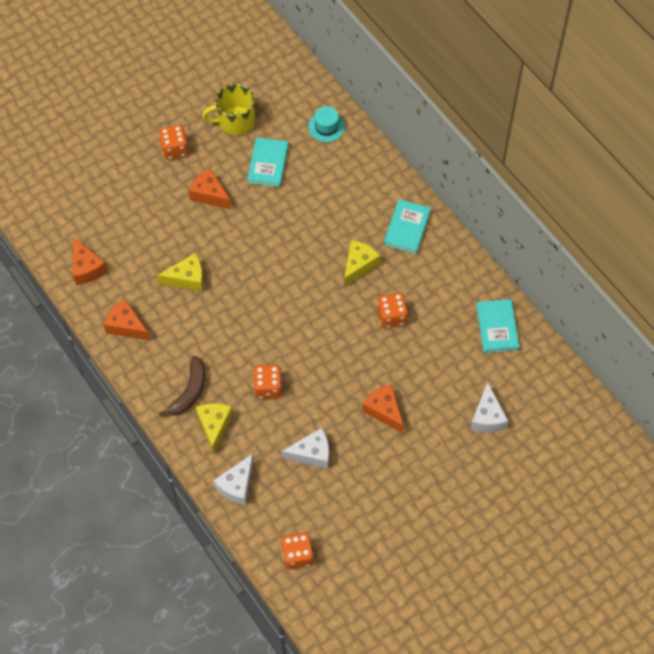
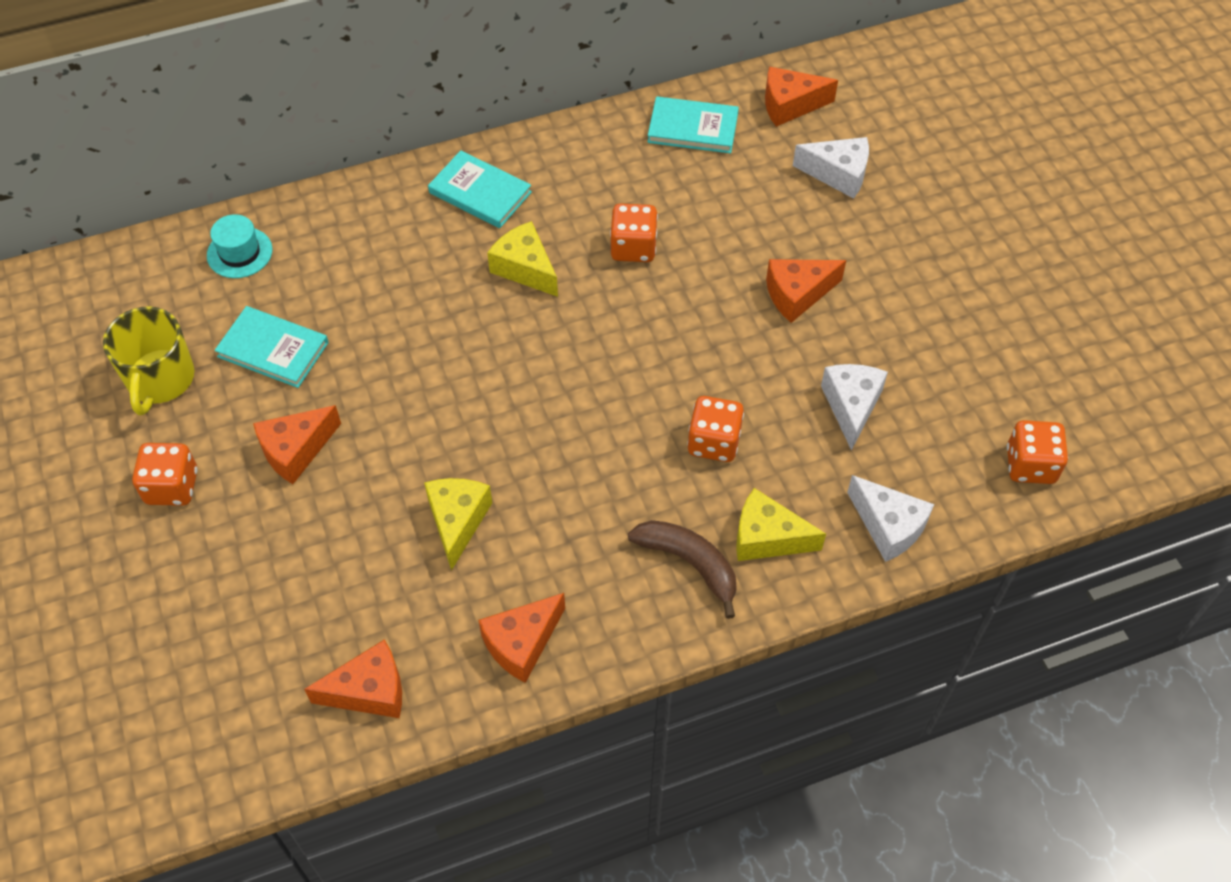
camera: 75 degrees left, 5 degrees down
(537, 378) = (790, 105): none -> orange cheese

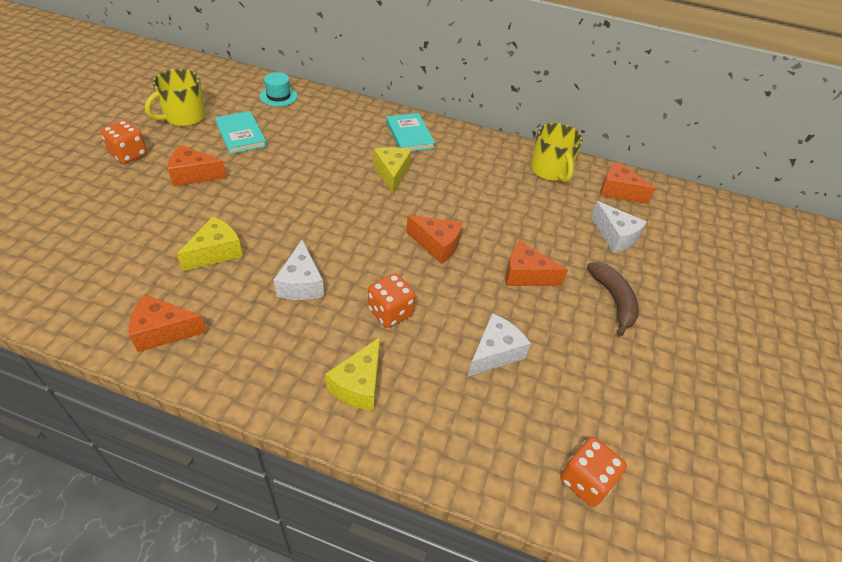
camera: 35 degrees right, 10 degrees down
(369, 690) = (70, 294): orange cheese -> orange cheese (437, 245)
(633, 247) = (457, 198): orange dice -> none
(689, 563) = (299, 363): brown banana -> brown banana (613, 300)
(693, 128) = (550, 170): turquoise book -> yellow mug
(767, 538) = (359, 385): yellow cheese -> yellow cheese turned 120 degrees counterclockwise
(888, 526) = (442, 439): white cheese -> white cheese (301, 284)

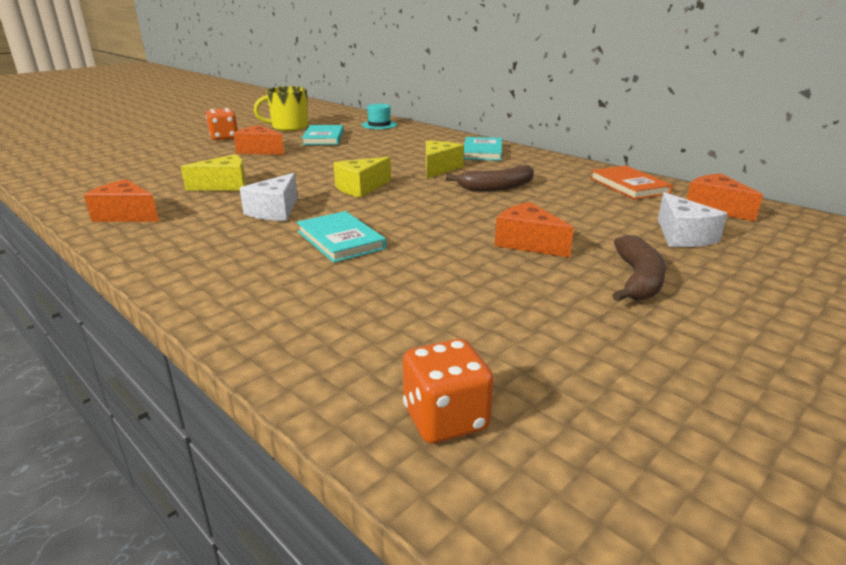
camera: 30 degrees right, 20 degrees down
(359, 385) = (250, 276): yellow cheese -> yellow cheese (361, 188)
(390, 312) = (340, 240): orange dice -> turquoise book
(437, 245) = (440, 210): orange cheese -> none
(457, 196) = (496, 187): none -> brown banana
(494, 353) = (429, 287): white cheese -> none
(550, 170) = (629, 186): yellow mug -> orange book

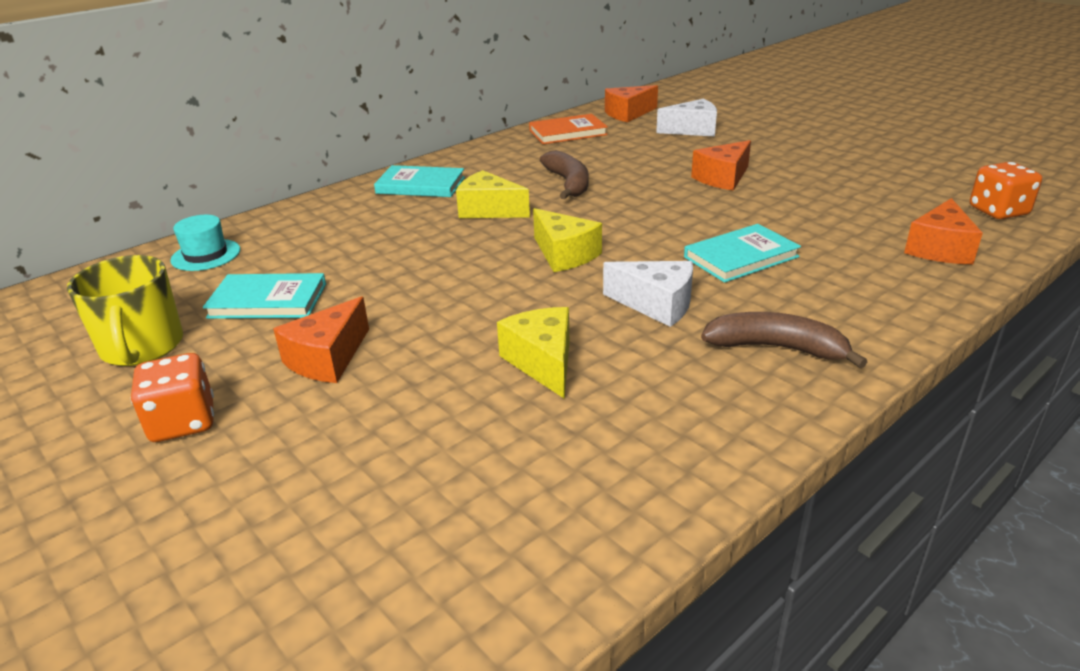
camera: 85 degrees left, 5 degrees up
(126, 215) = (692, 433): orange cheese -> orange cheese (939, 249)
(638, 280) = (780, 151): brown banana -> brown banana (776, 348)

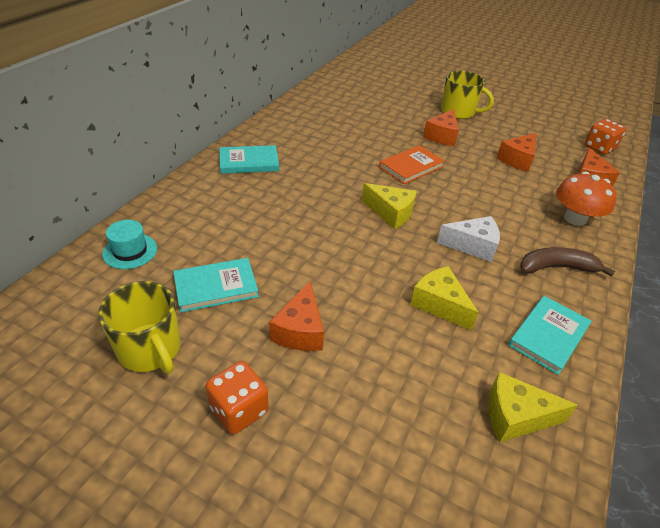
camera: 25 degrees left, 10 degrees up
(488, 210) = (314, 180): yellow cheese -> yellow cheese (515, 417)
(567, 132) = (318, 103): orange book -> orange book (411, 167)
(568, 183) = (350, 150): brown banana -> none
(628, 114) = (346, 83): orange cheese -> orange cheese (517, 160)
(692, 130) = (396, 95): white cheese -> none
(741, 257) = (494, 200): turquoise book -> turquoise book (548, 336)
(776, 153) = (458, 112): none -> yellow mug
(867, 293) = (575, 218): none -> orange mushroom

